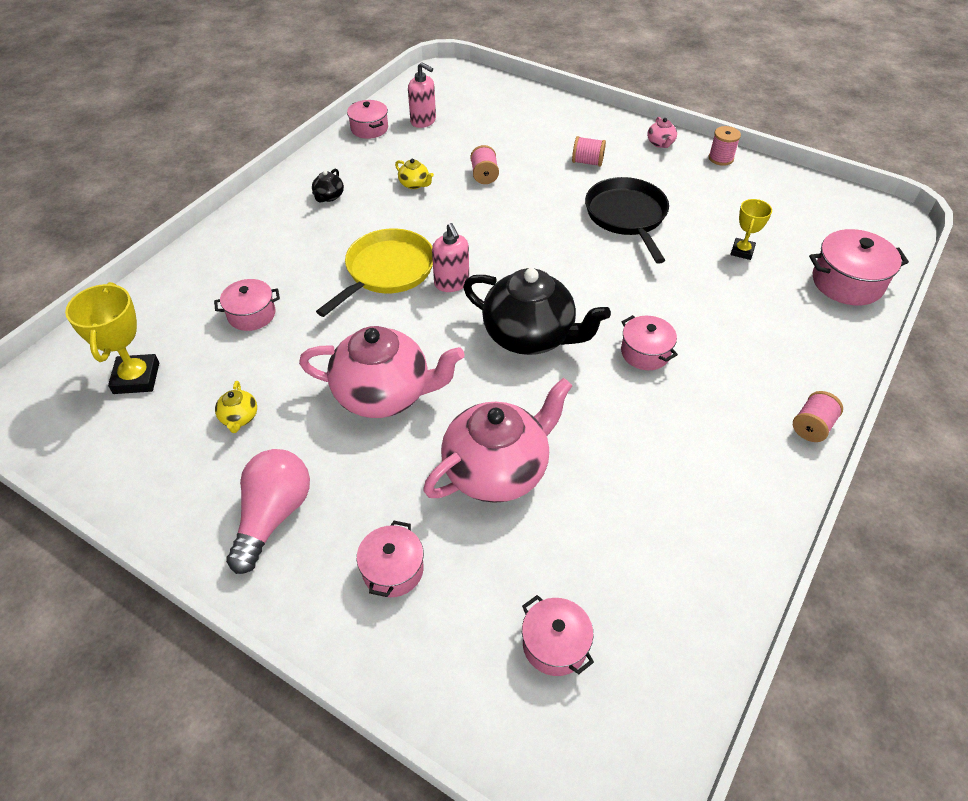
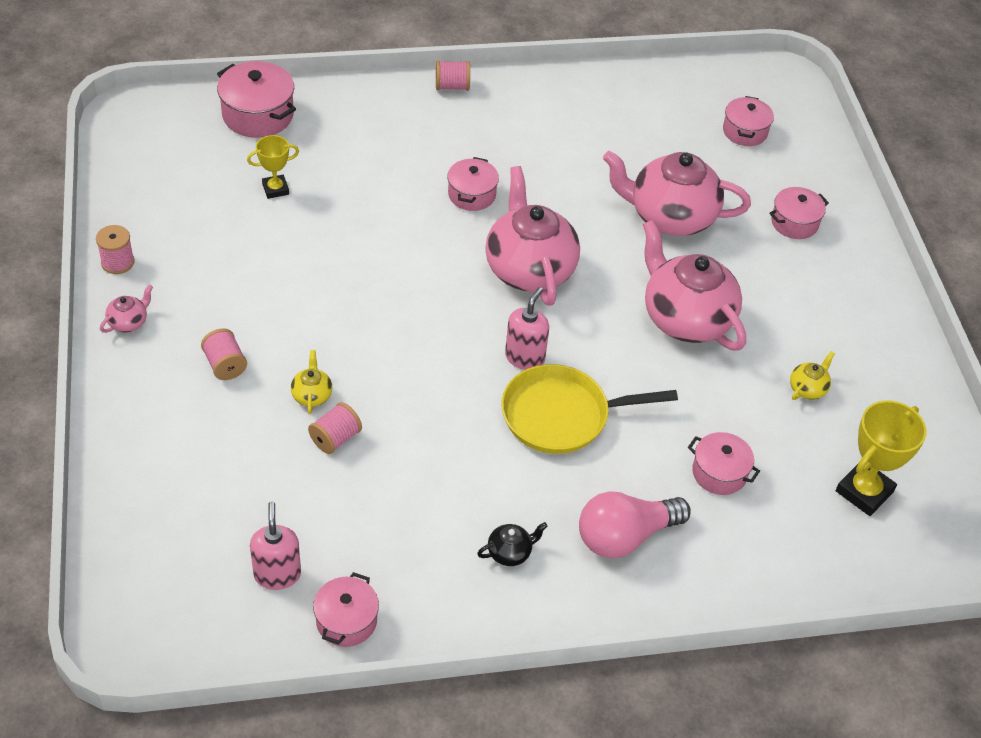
camera: 135 degrees left, 0 degrees up
(273, 516) = (840, 305): pink light bulb -> pink light bulb (625, 536)
(414, 184) = (411, 490): yellow teapot -> yellow teapot (312, 395)
(530, 336) = (529, 269): black teapot -> pink teapot
(627, 216) = (297, 287): black pan -> none

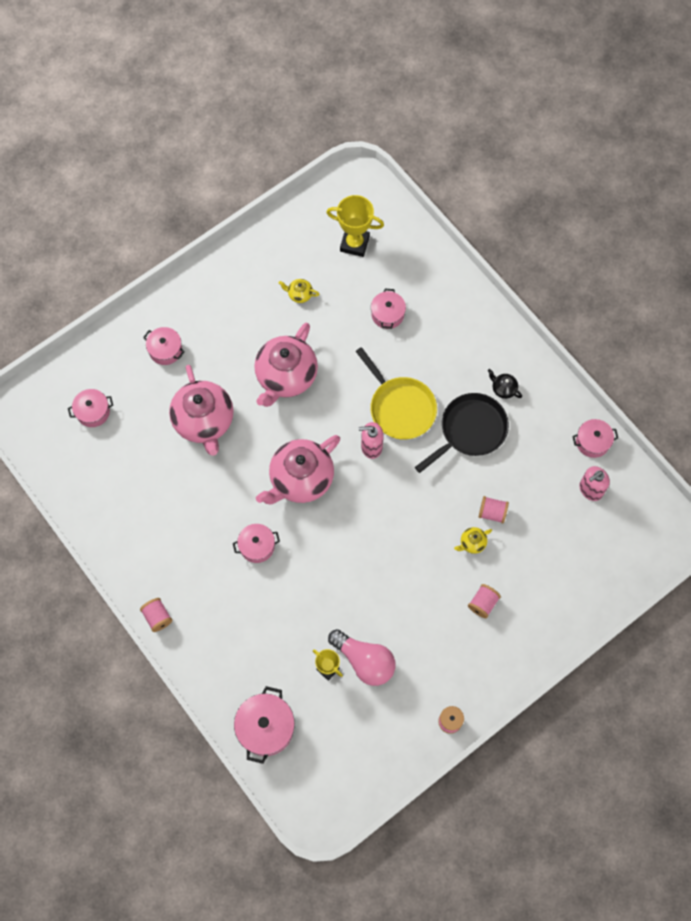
camera: 115 degrees left, 20 degrees up
(129, 322) = (489, 680): pink teapot -> none
(472, 477) = (470, 430): none -> black pan
(625, 536) = (457, 341): pink light bulb -> pink light bulb (364, 661)

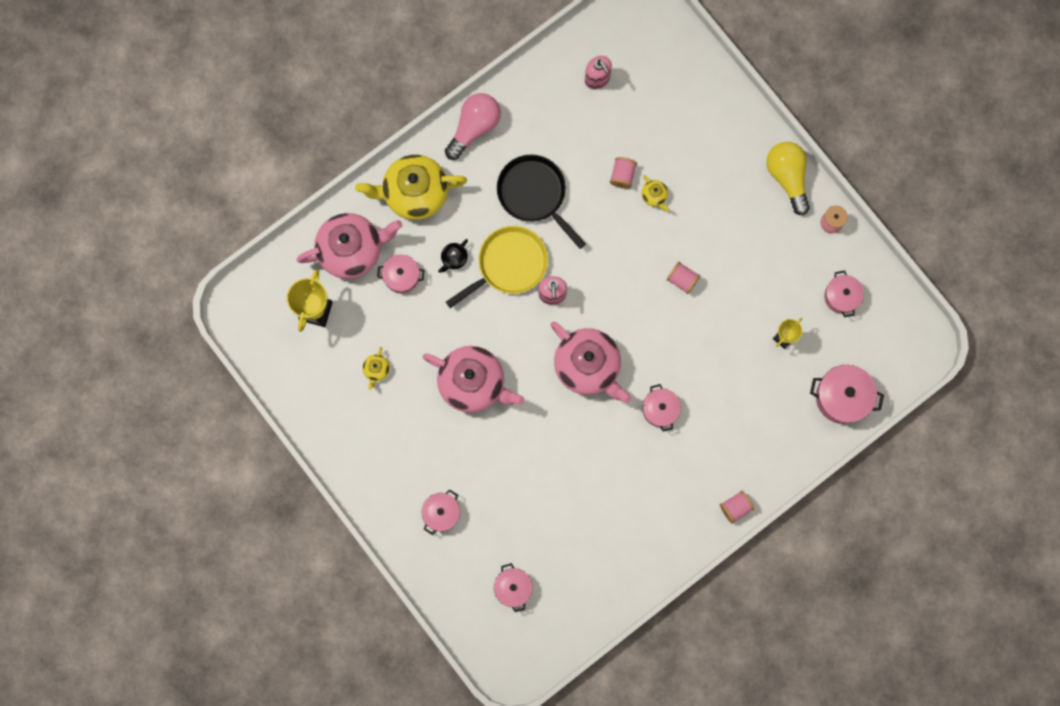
camera: 90 degrees left, 10 degrees up
(204, 421) = (524, 468): pink teapot -> pink teapot (352, 250)
(364, 661) = (775, 302): pink light bulb -> pink light bulb (474, 127)
(468, 324) = (414, 193): none -> yellow teapot
(483, 603) = (715, 187): pink spool -> pink spool (682, 280)
(496, 676) = (787, 177): none -> yellow light bulb
(503, 389) = (488, 159): black teapot -> black teapot (454, 258)
(592, 442) = (546, 74): pink pot -> pink pot (841, 296)

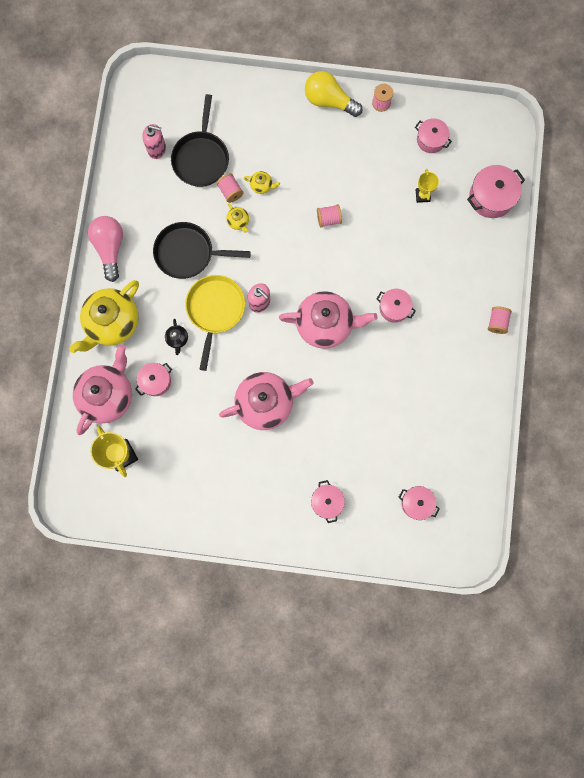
camera: 45 degrees left, 0 degrees up
(376, 370) = (198, 454): yellow teapot -> yellow teapot (238, 221)
(627, 122) = (201, 158): none -> black pan

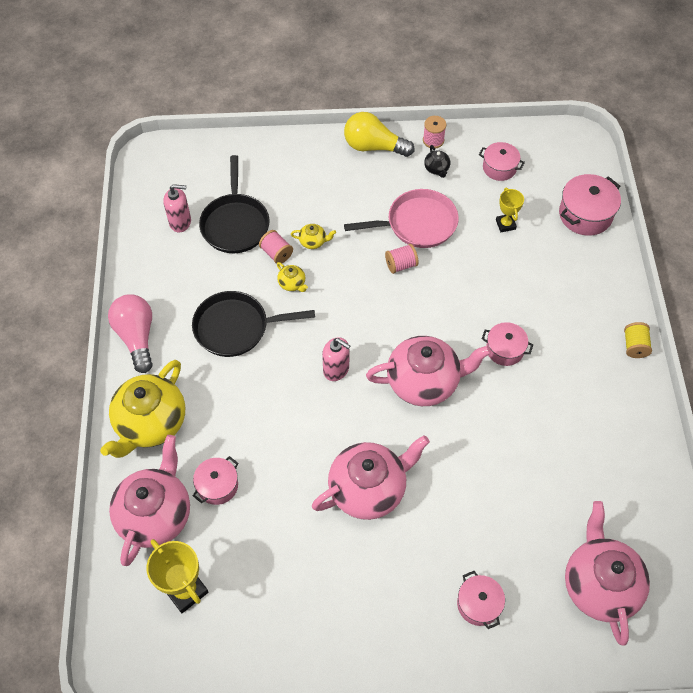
camera: 10 degrees left, 20 degrees down
(177, 339) = (238, 429): black teapot -> black teapot (436, 169)
(215, 310) = (281, 387): yellow pan -> none
(350, 183) = (417, 224): none -> pink pan
(416, 503) = (599, 584): pink pot -> pink teapot
(497, 322) = (634, 346): pink spool -> yellow spool

